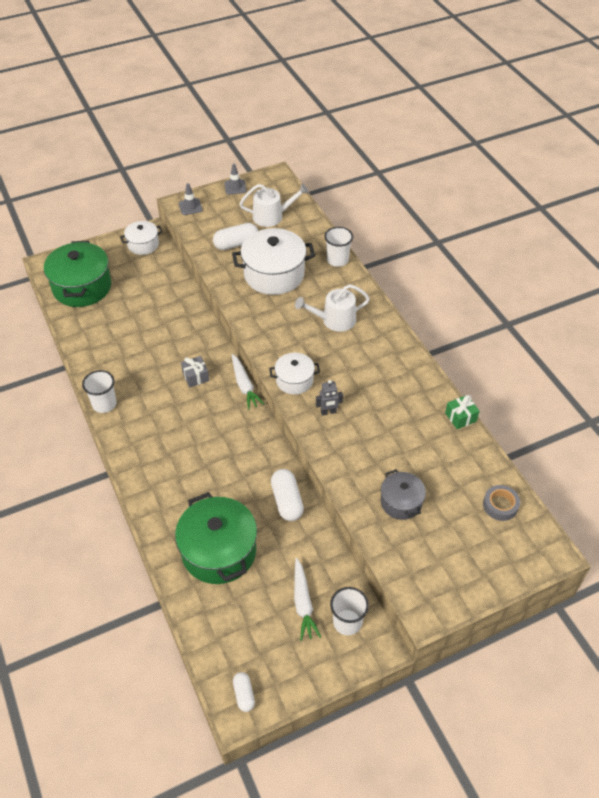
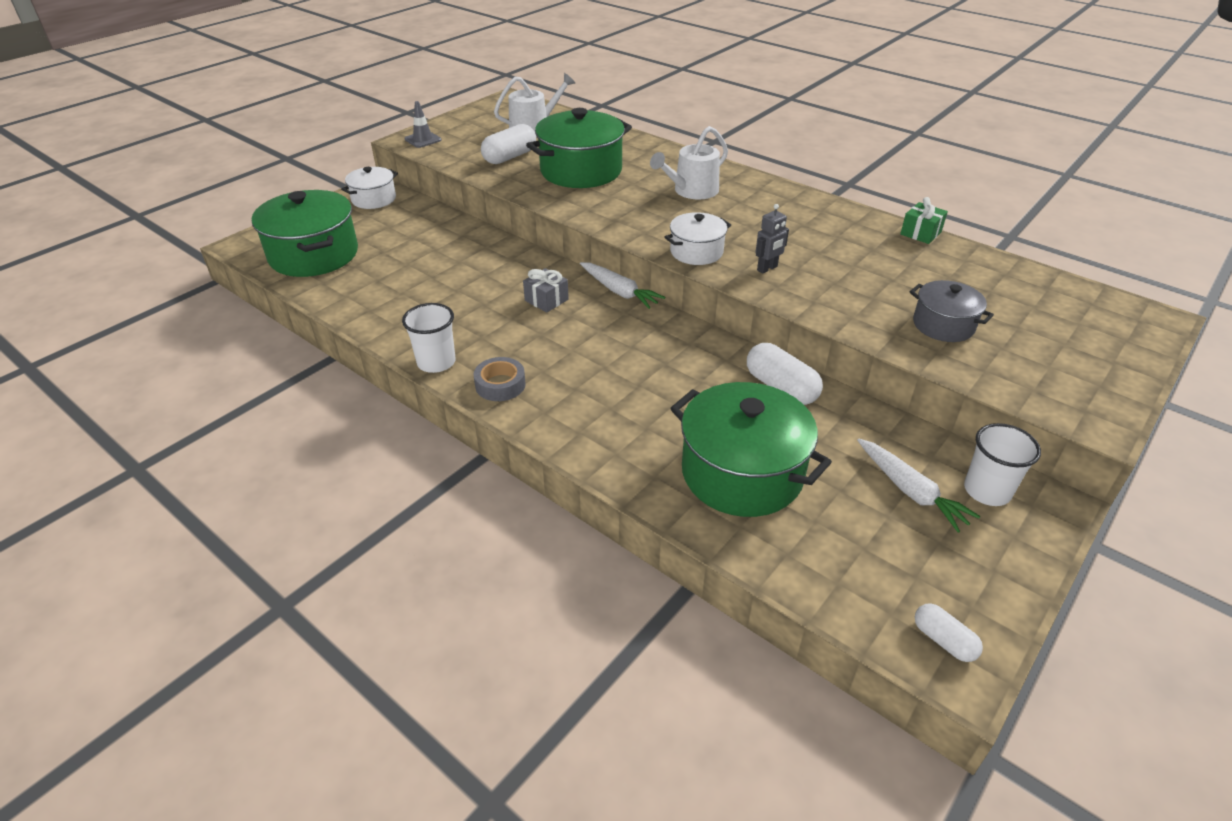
camera: 25 degrees left, 10 degrees down
(235, 187) = (467, 115): grey traffic cone -> none
(274, 274) = (581, 171): white pot -> green pot
(337, 260) = (645, 145): white cup -> none
(500, 505) = (1052, 294): grey tape -> grey tape (500, 385)

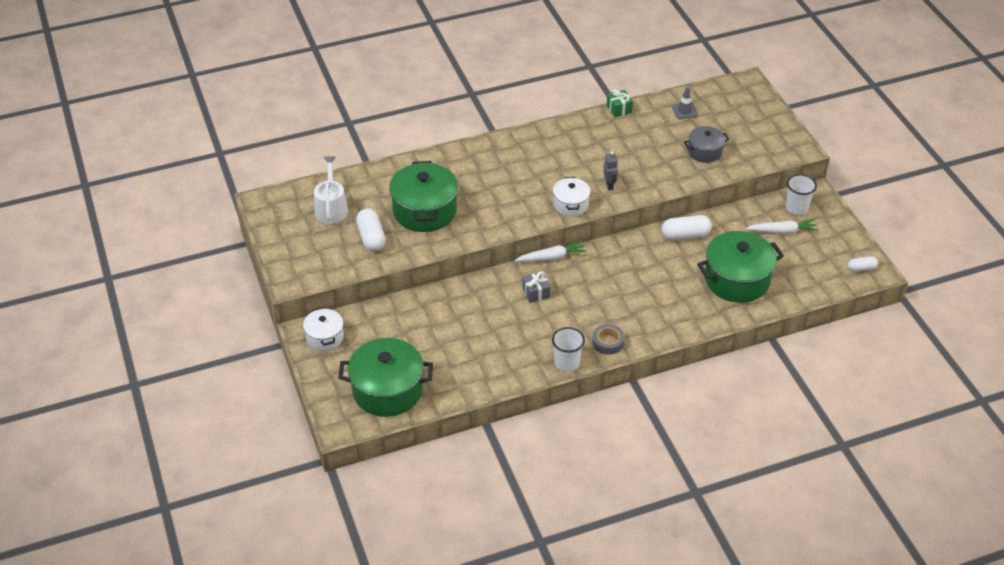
camera: 60 degrees left, 5 degrees up
(423, 139) = (297, 274): grey traffic cone -> grey traffic cone (684, 111)
(692, 191) = (496, 173): white watering can -> none

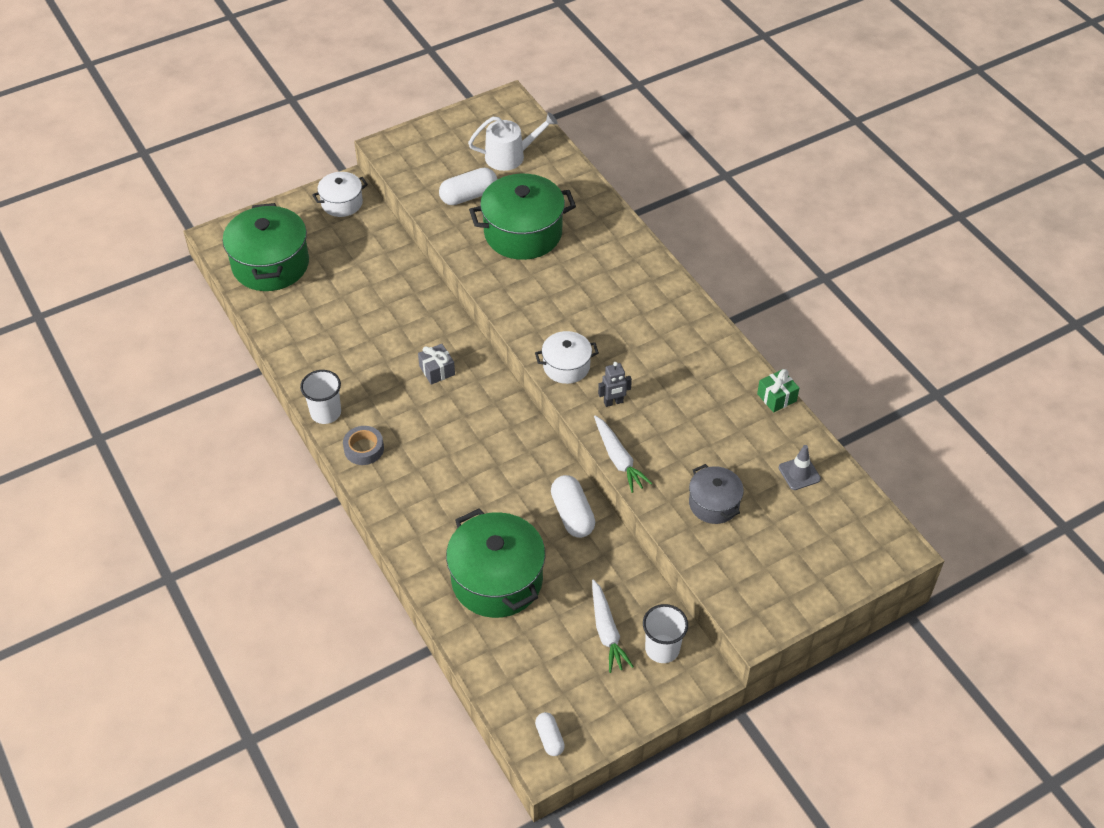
camera: 80 degrees right, 5 degrees up
(551, 257) = (501, 377): white carrot -> white carrot (618, 459)

